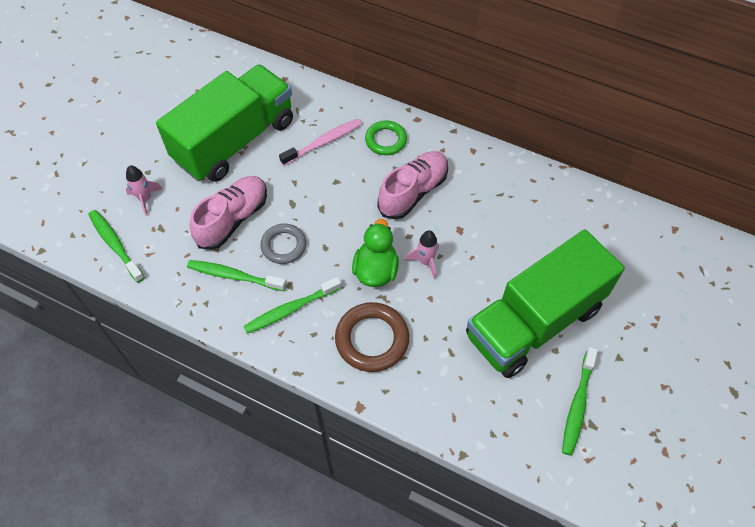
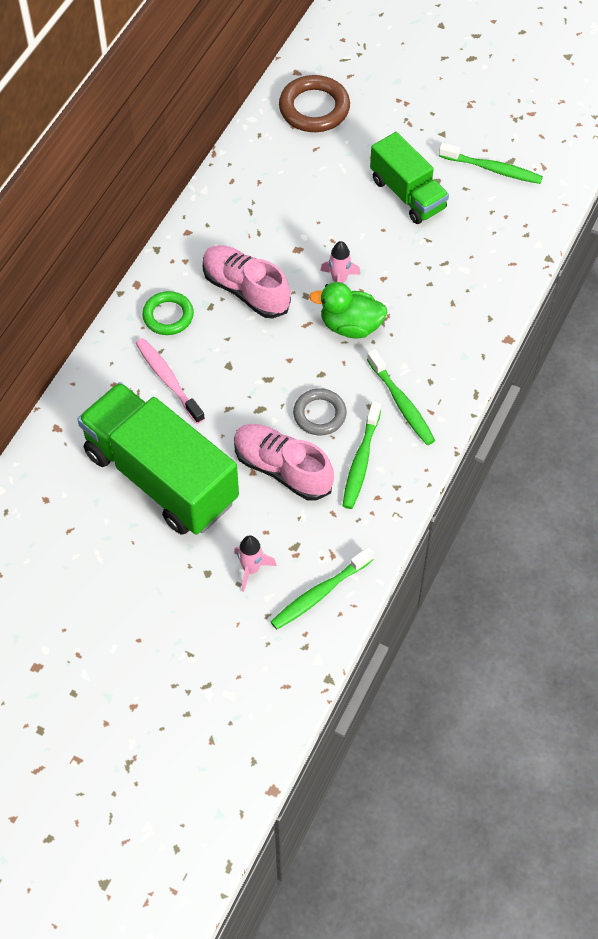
camera: 90 degrees left, 0 degrees up
(372, 339) = (434, 329): brown ring -> brown ring (314, 108)
(534, 322) = (407, 194): green truck -> green truck, size x0.59

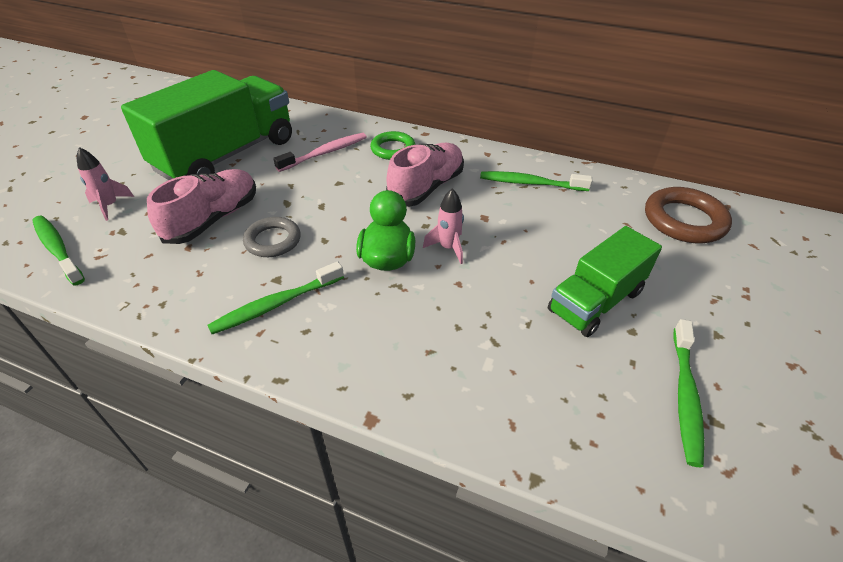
camera: 85 degrees right, 15 degrees down
(361, 461) = (206, 273): green toothbrush -> green toothbrush (531, 183)

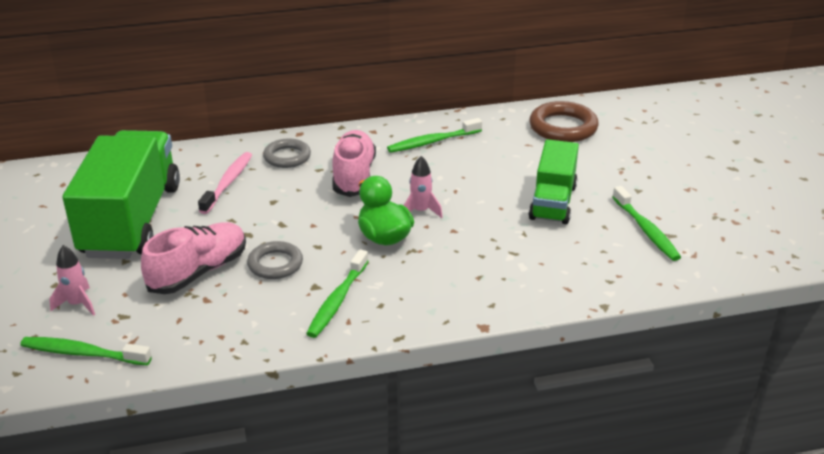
camera: 35 degrees left, 10 degrees down
(213, 219) = (198, 272): pink shoe -> pink shoe turned 45 degrees clockwise
(393, 149) = (287, 157): green ring -> grey ring

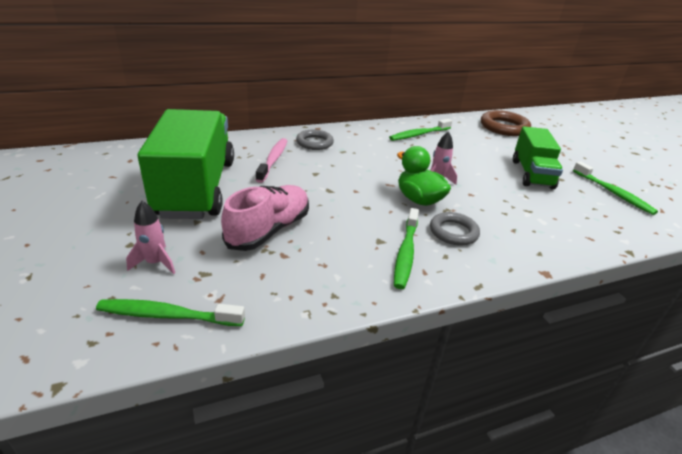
camera: 10 degrees left, 0 degrees up
(275, 264) = (336, 222): grey ring -> grey ring (453, 232)
(354, 176) = (372, 156): pink shoe -> none

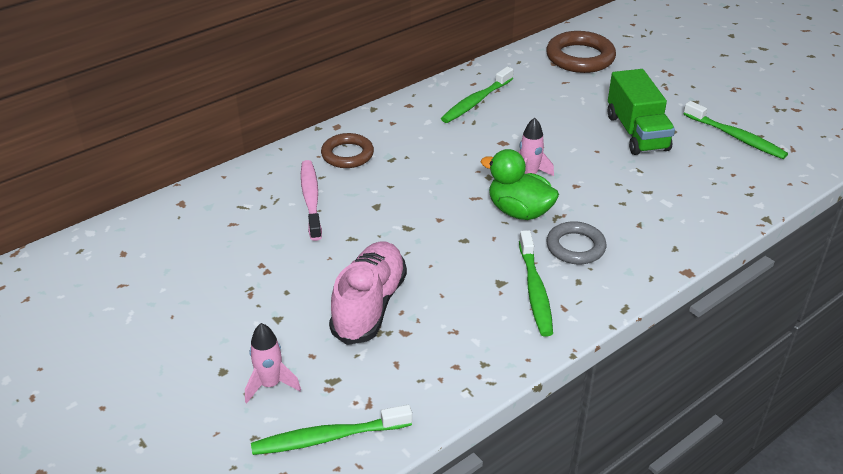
camera: 15 degrees left, 5 degrees up
(197, 188) = (243, 271): green truck -> none
(314, 143) = (347, 154): grey ring -> brown ring

